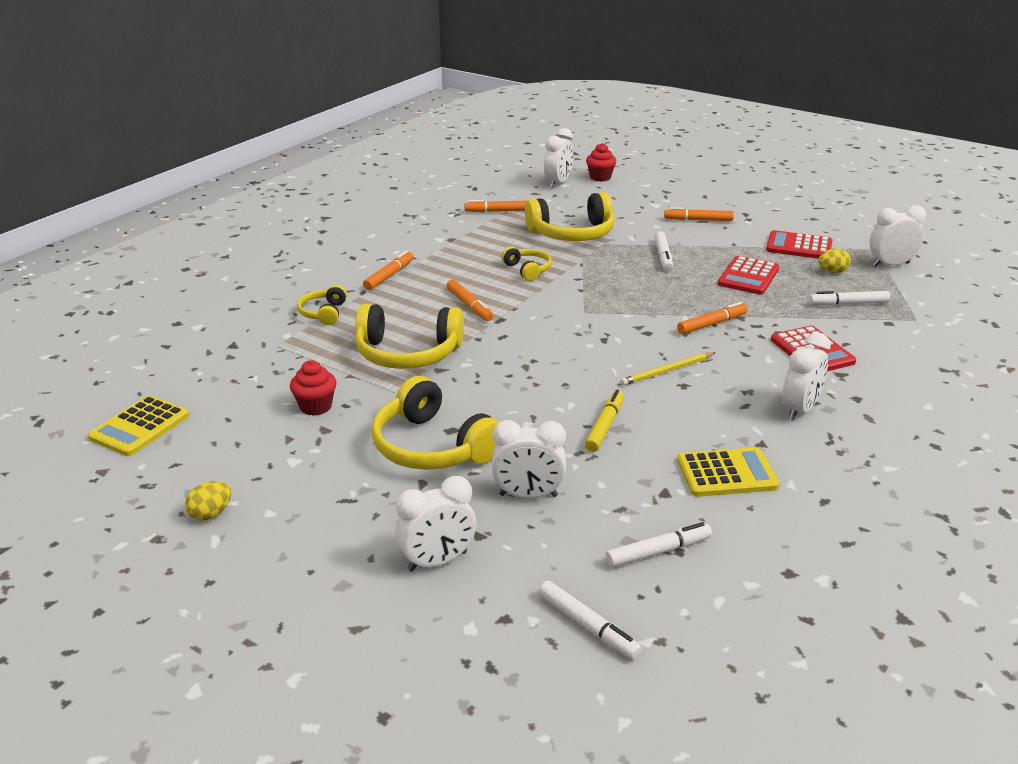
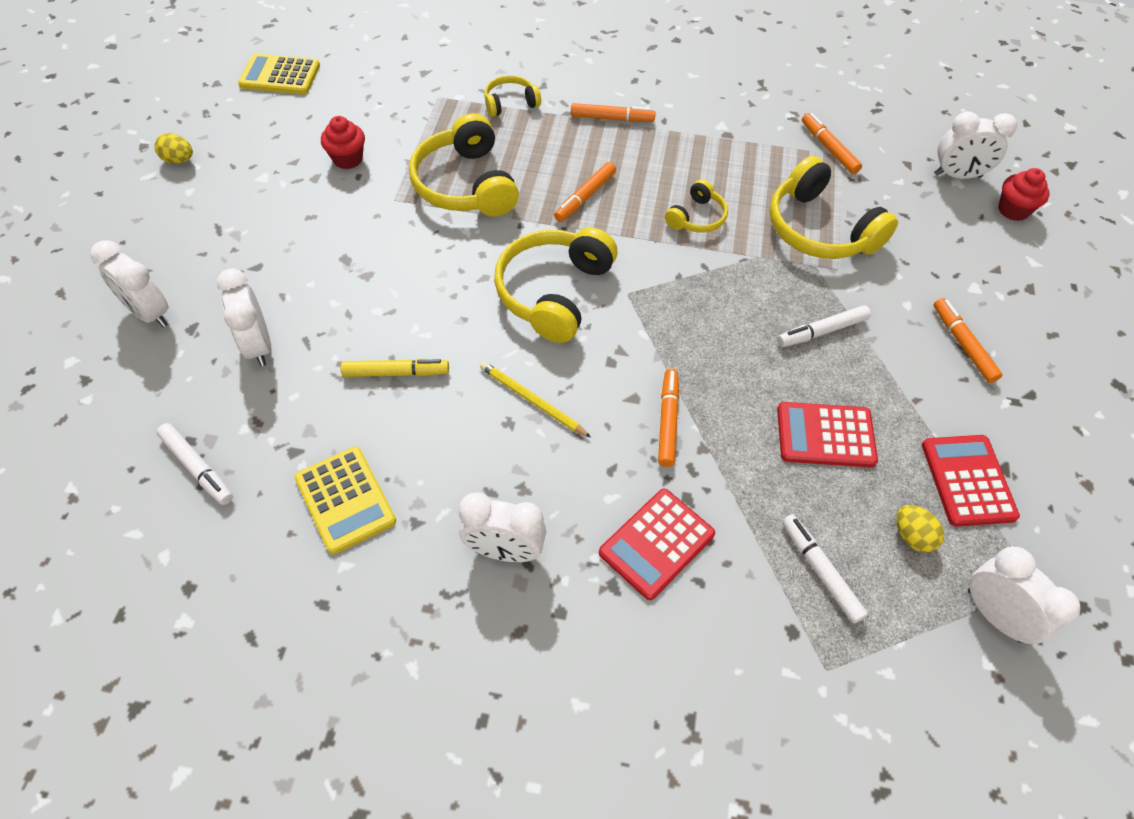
camera: 65 degrees right, 25 degrees up
(432, 447) = (313, 255): yellow headphones -> yellow headphones (553, 292)
(588, 626) = (83, 440): white marker -> none
(712, 324) = (667, 421): orange marker -> orange marker turned 120 degrees counterclockwise

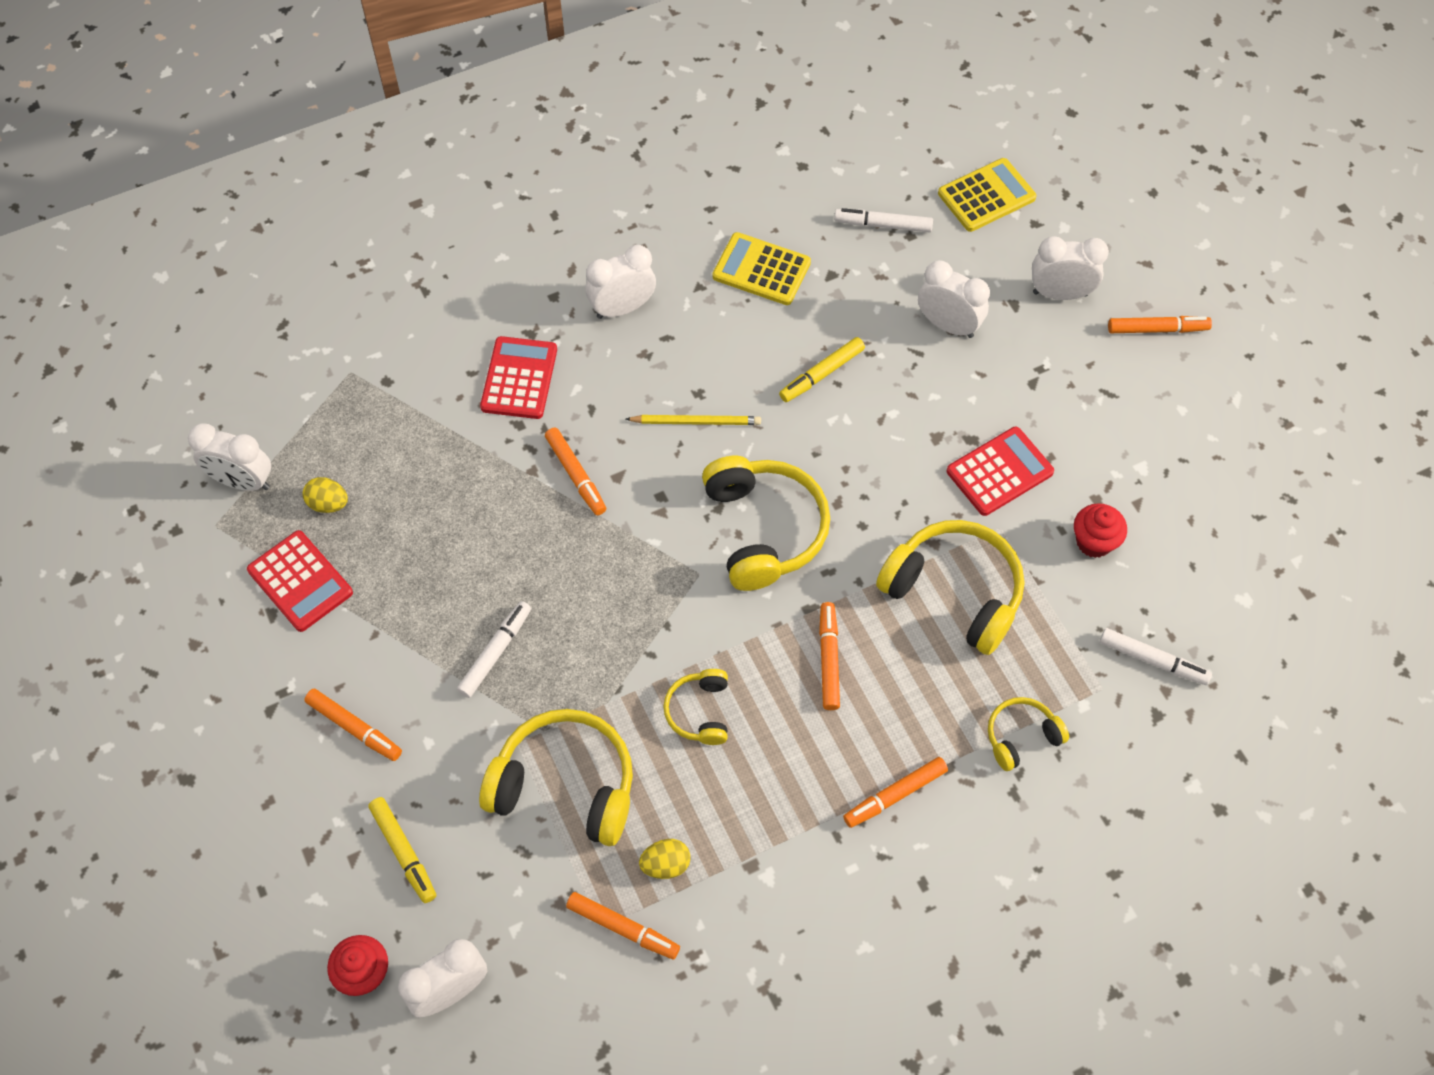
camera: 145 degrees right, 5 degrees up
(126, 245) = (1157, 329): none -> orange marker
(179, 160) = (1235, 432): yellow egg -> yellow egg (665, 864)
(280, 75) = (1288, 596): yellow calculator -> yellow calculator (986, 196)
(510, 103) = (1021, 736): yellow headphones -> yellow headphones turned 150 degrees counterclockwise
(820, 571) = (387, 434): white marker -> white marker (1153, 660)
(825, 435) = (438, 546): red calculator -> red calculator (999, 472)
(957, 254) = (404, 852): none -> yellow marker

